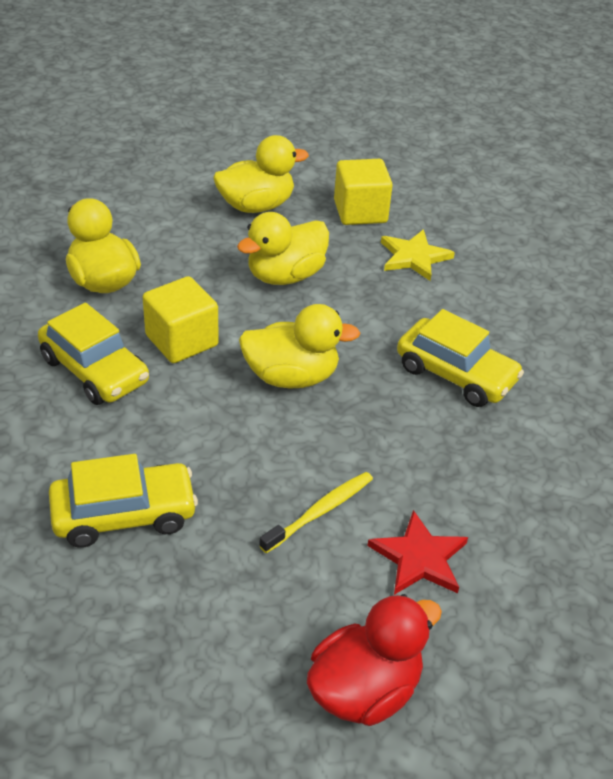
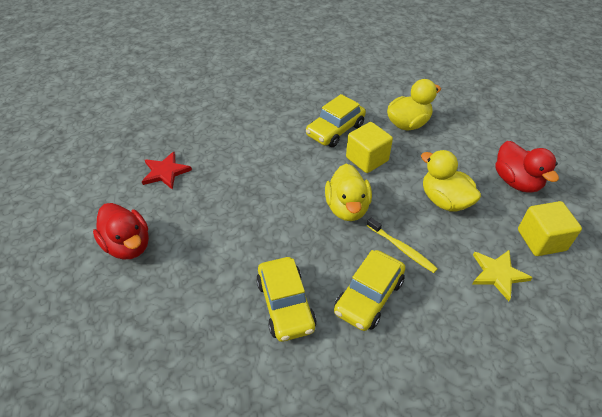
camera: 90 degrees right, 5 degrees up
(124, 514) = (239, 152): yellow car -> yellow car (285, 305)
(256, 206) = (516, 182): yellow duck -> red duck
(320, 512) = (241, 225): yellow toothbrush -> yellow toothbrush (402, 249)
(419, 557) = (208, 270): red star -> red star (165, 172)

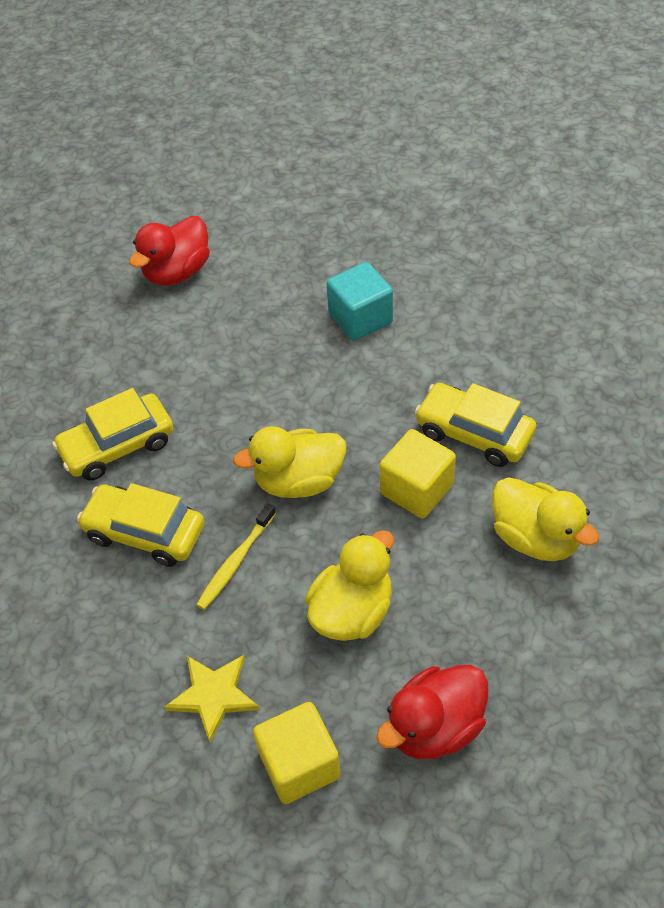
camera: 80 degrees right, 5 degrees up
(165, 172) = (309, 262): red star -> none
(228, 157) = (360, 318): none -> turquoise cube

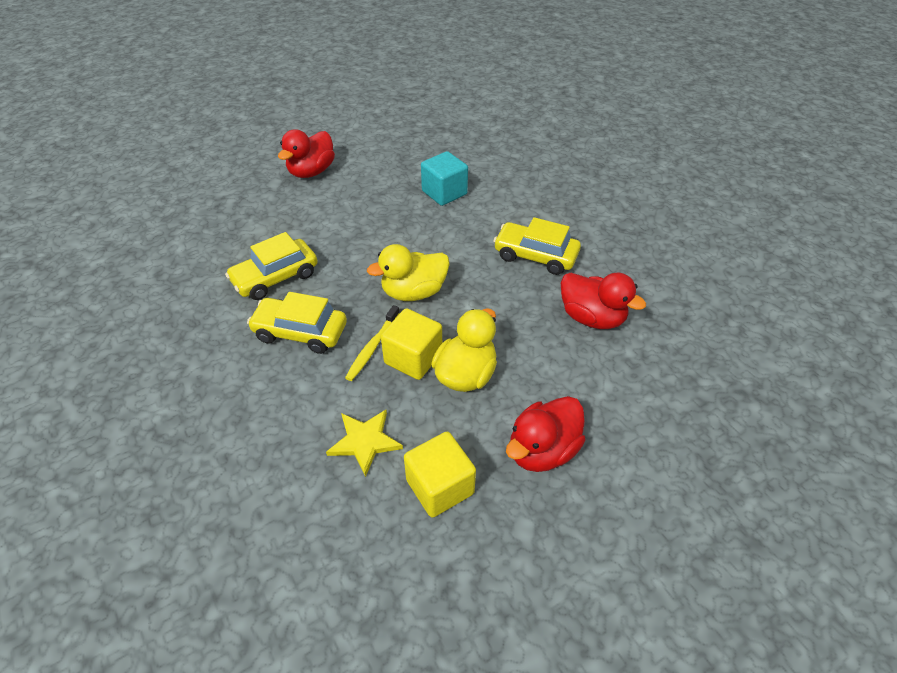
camera: 10 degrees left, 5 degrees down
(416, 489) = (500, 292): yellow cube -> yellow cube (413, 358)
(535, 538) = (591, 317): yellow duck -> red duck

